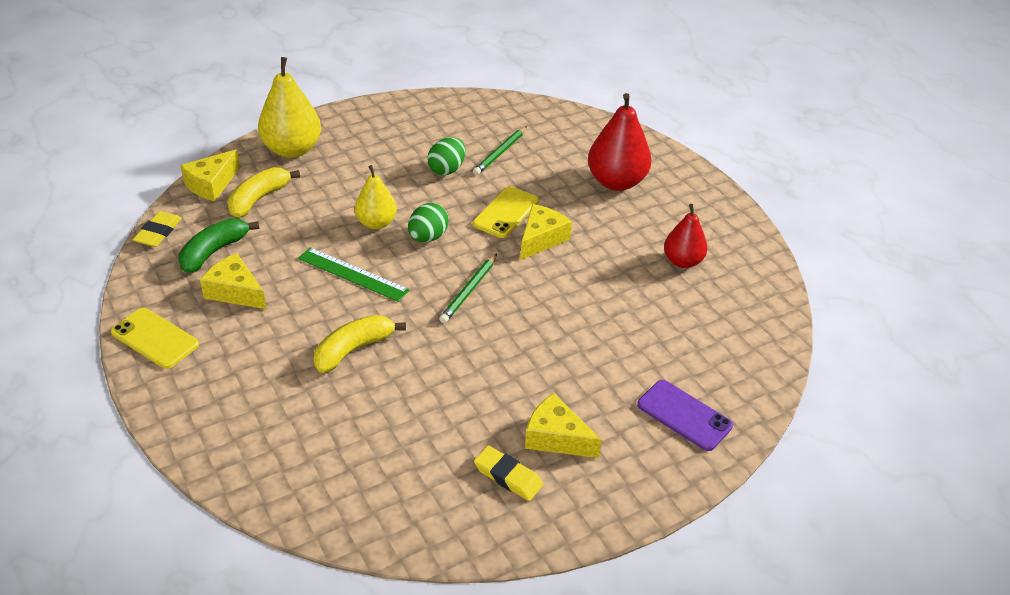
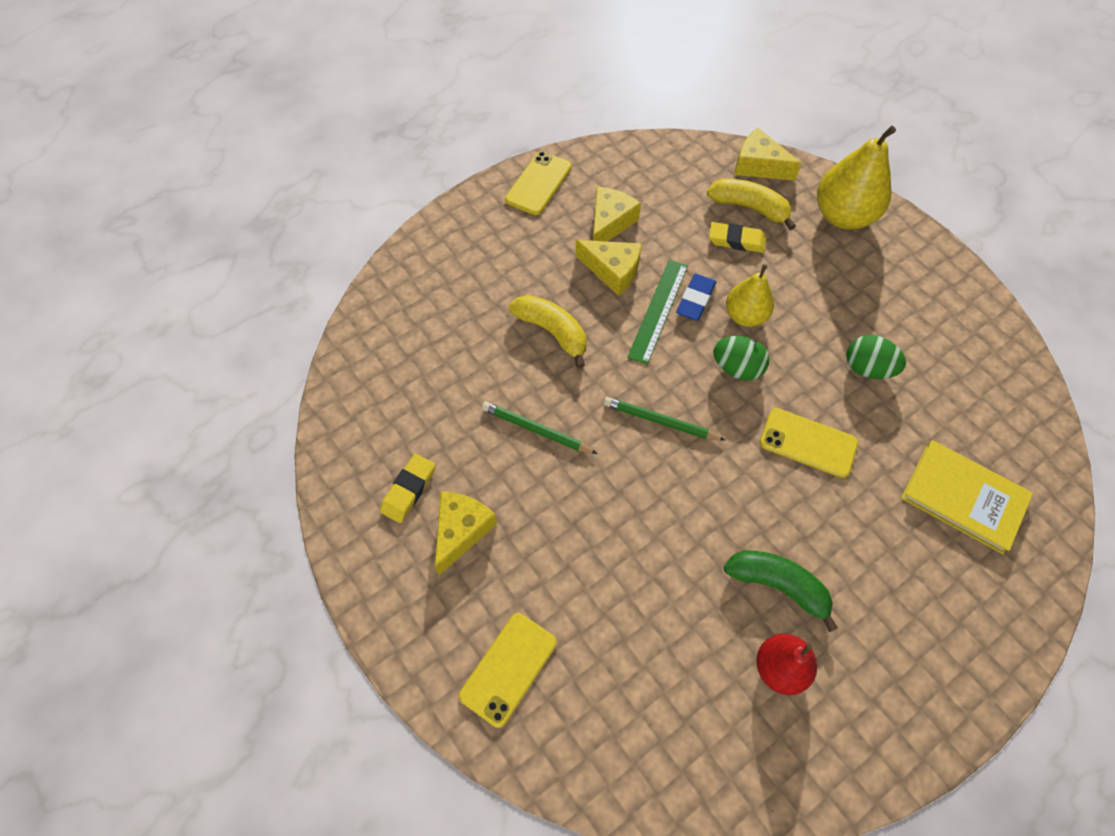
camera: 85 degrees right, 20 degrees up
(158, 232) = (675, 147): yellow eraser -> yellow eraser (736, 240)
(214, 252) = (660, 193): green banana -> green banana (778, 585)
(349, 249) = (695, 299): none -> blue eraser
(500, 153) = (926, 422): green pencil -> green pencil (536, 429)
(541, 239) = (771, 488): yellow cheese -> yellow cheese (613, 270)
(562, 151) = (963, 497): none -> yellow book
(616, 182) = (921, 573): red pear -> none
(684, 415) = (508, 669): purple phone -> yellow phone

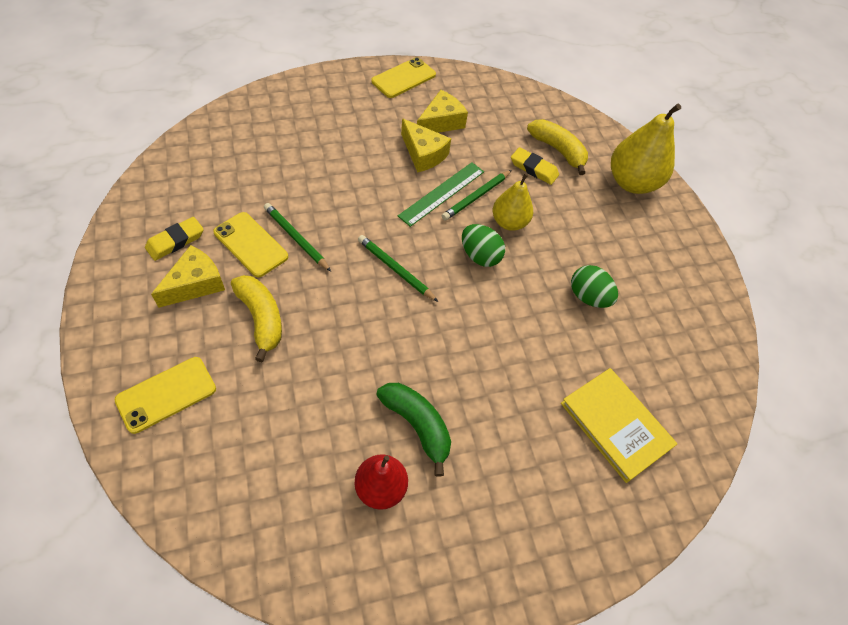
camera: 15 degrees right, 5 degrees down
(552, 332) = (351, 177): yellow banana -> yellow banana (261, 318)
(695, 299) = (476, 197): blue eraser -> green pencil
(758, 166) = (583, 125): yellow cheese -> none
(808, 443) = (506, 331): yellow phone -> yellow phone (251, 244)

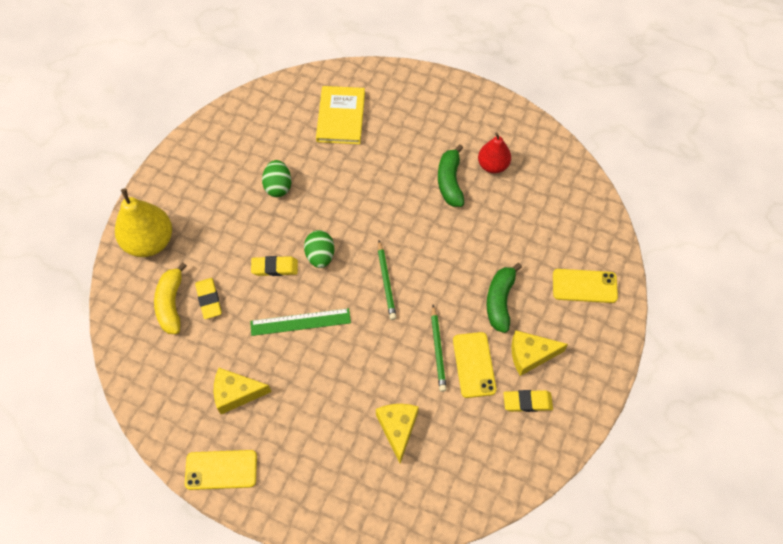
camera: 135 degrees left, 5 degrees up
(261, 318) = (500, 301): yellow banana -> green banana
(423, 154) = (281, 368): yellow cheese -> yellow cheese (397, 428)
(476, 197) = (278, 303): green pencil -> none
(509, 222) = (275, 267): yellow pear -> yellow eraser

